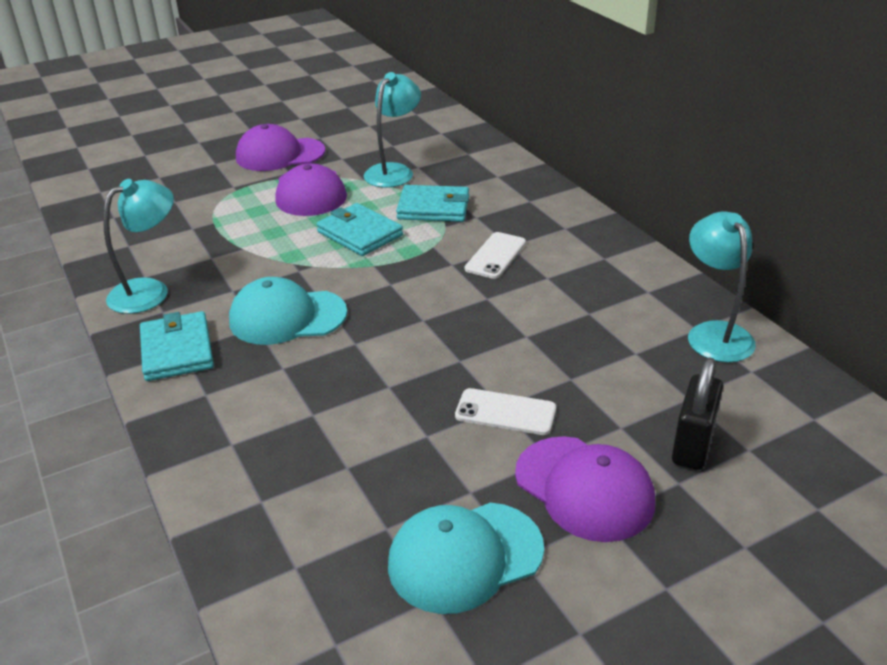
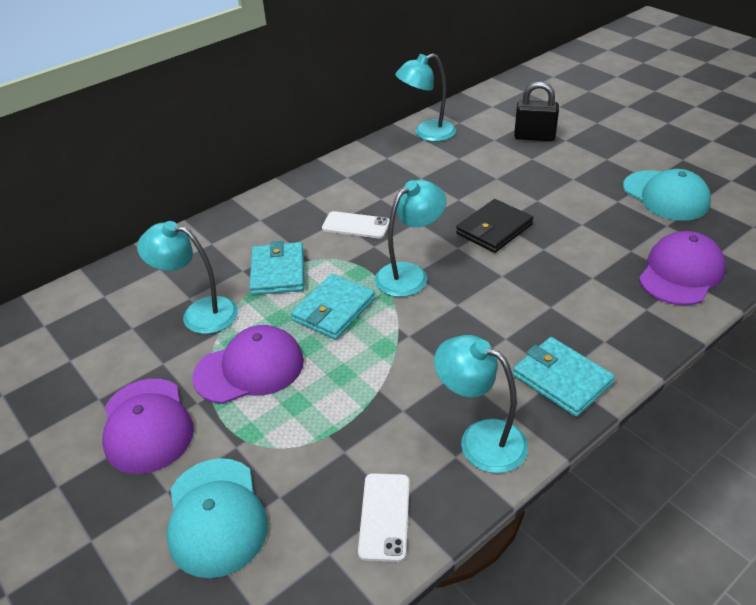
camera: 100 degrees left, 5 degrees up
(177, 350) = (562, 379): turquoise wallet -> turquoise wallet turned 75 degrees clockwise
(287, 317) = (484, 322): turquoise cap -> turquoise cap (216, 516)
(390, 281) = (410, 274): none -> turquoise lamp
(447, 353) = (494, 229): none -> black wallet
(505, 412) = (542, 197): white phone -> white phone (384, 516)
(584, 488) = (589, 165): purple cap -> purple cap (681, 273)

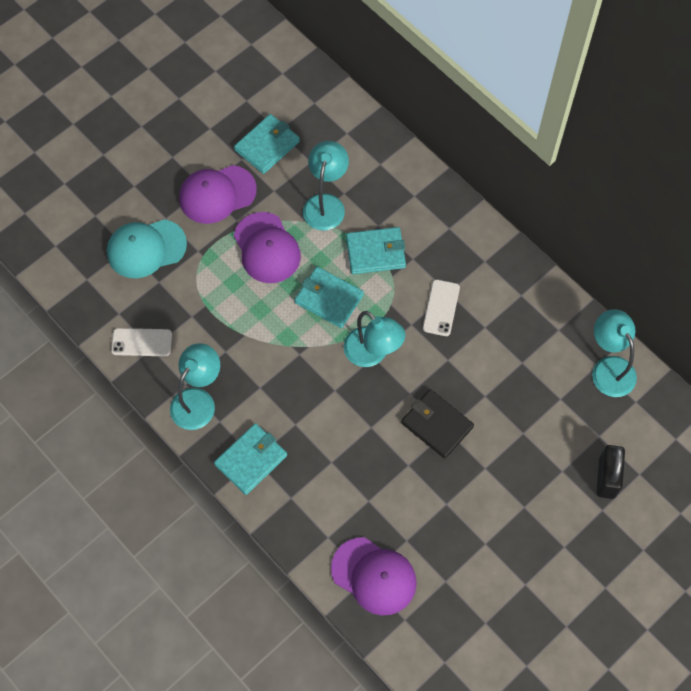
camera: 85 degrees right, 25 degrees up
(88, 371) = (267, 146): none -> turquoise wallet
(666, 196) = (495, 591): turquoise cap -> none

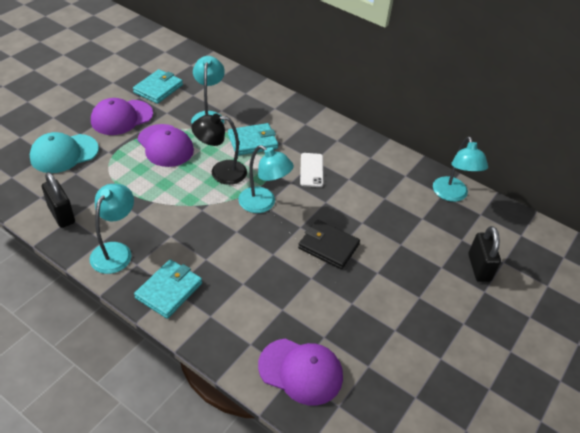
camera: 15 degrees left, 20 degrees down
(141, 342) = (61, 215): white phone -> black padlock
(329, 299) = (221, 172): turquoise wallet -> black lamp
(609, 368) = (452, 195): turquoise lamp -> turquoise lamp turned 150 degrees counterclockwise

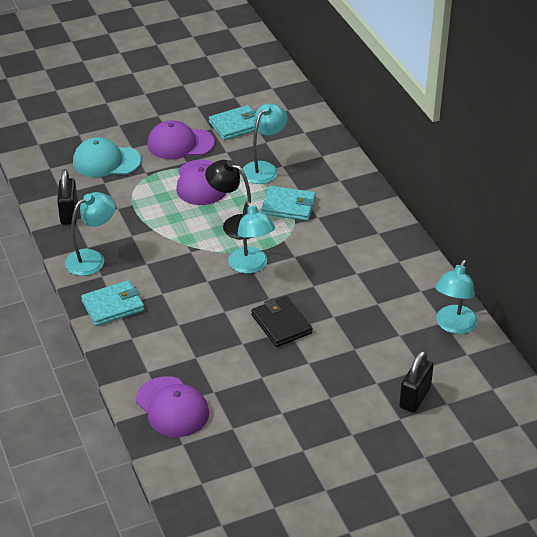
camera: 35 degrees right, 5 degrees down
(311, 170) = (325, 252): white phone -> none

